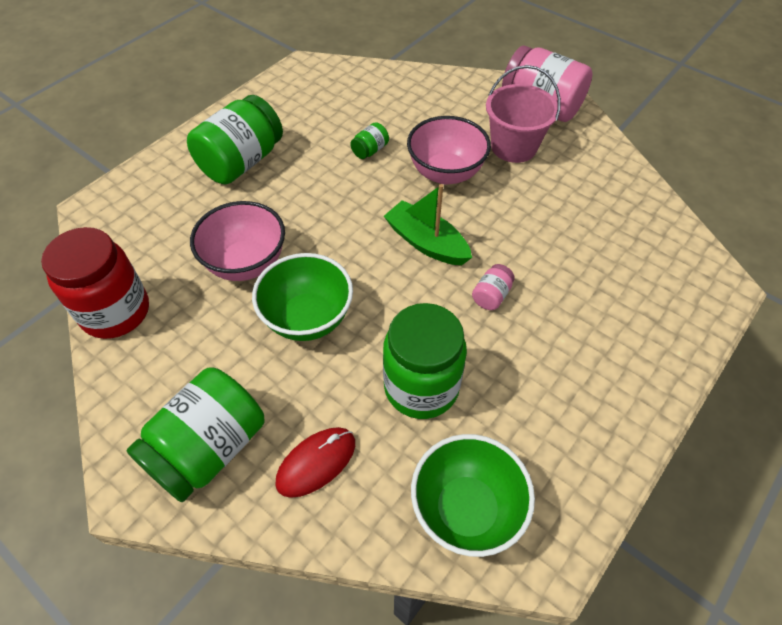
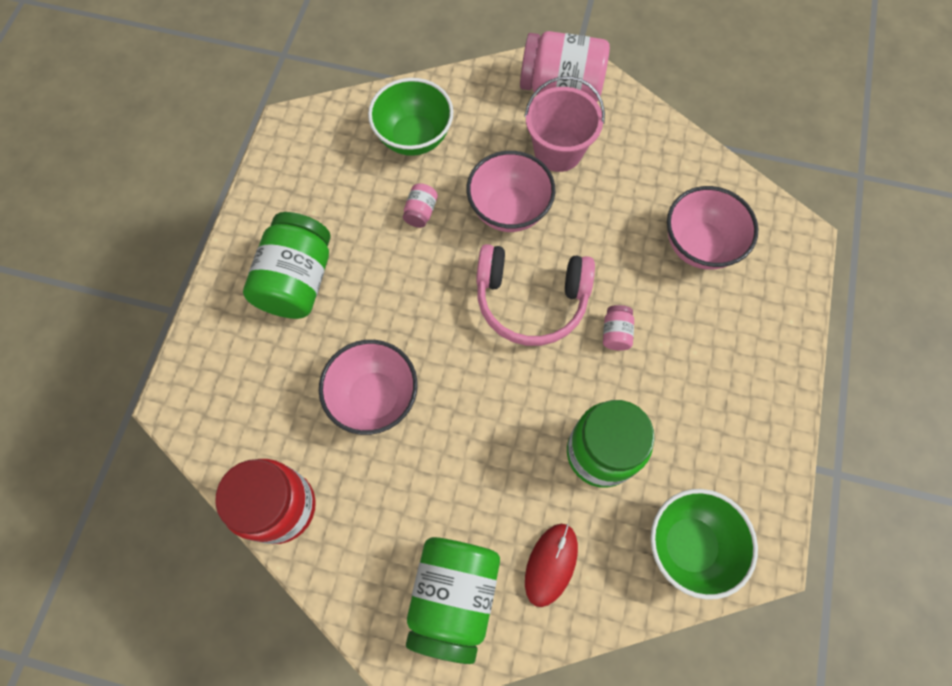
camera: 25 degrees left, 15 degrees up
(308, 318) = (466, 430): green bowl -> green bowl (414, 137)
(370, 150) = (420, 212): green jar -> pink jar
(426, 242) = (531, 300): green boat -> pink headphones
(611, 257) = (699, 245): none -> pink bowl

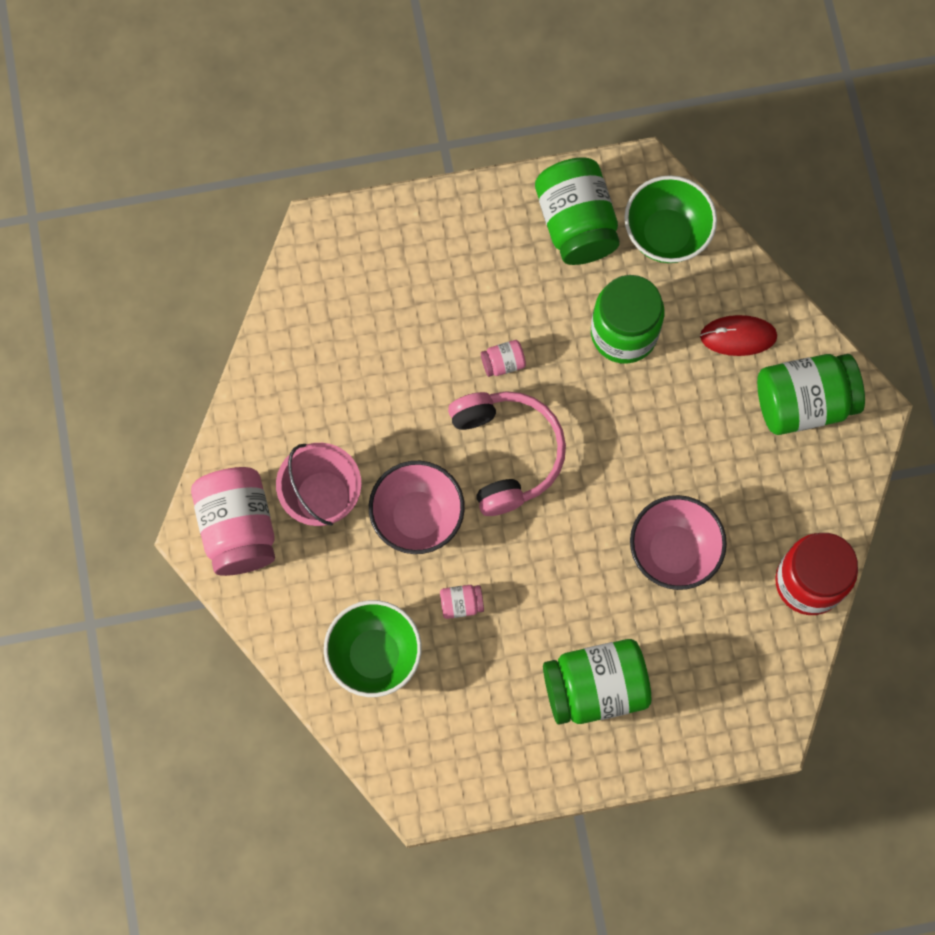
camera: 115 degrees left, 5 degrees up
(699, 245) = (372, 320): pink bowl -> none
(732, 461) = (576, 223): none -> green jar

